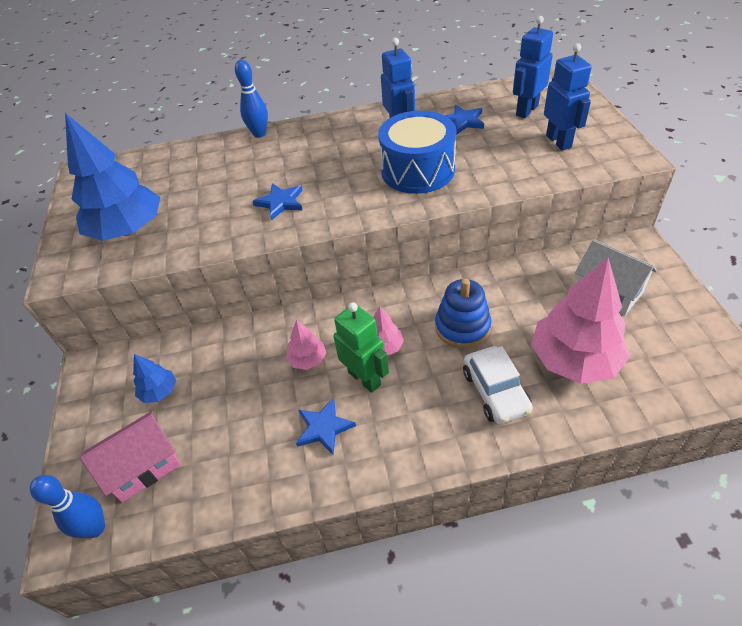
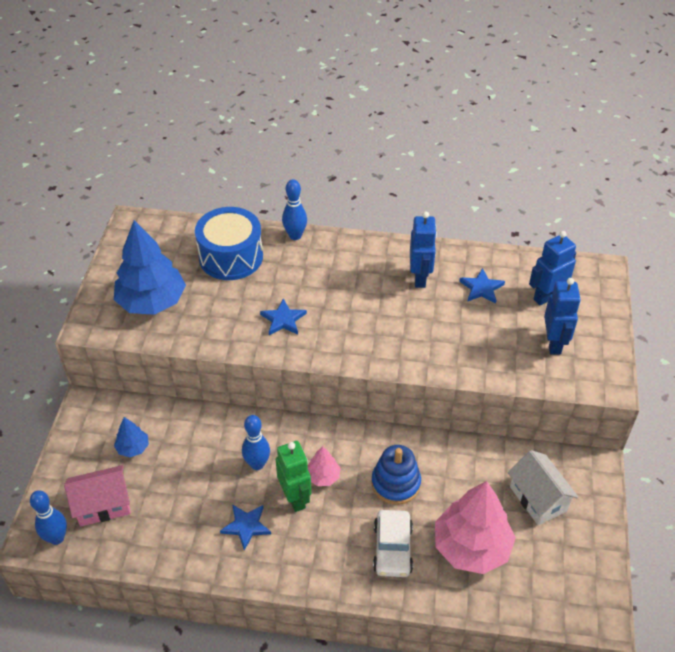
camera: 15 degrees right, 0 degrees up
(307, 359) = (257, 464): pink tree -> blue bowling pin
(417, 170) = (413, 329): blue drum -> blue drum (231, 257)

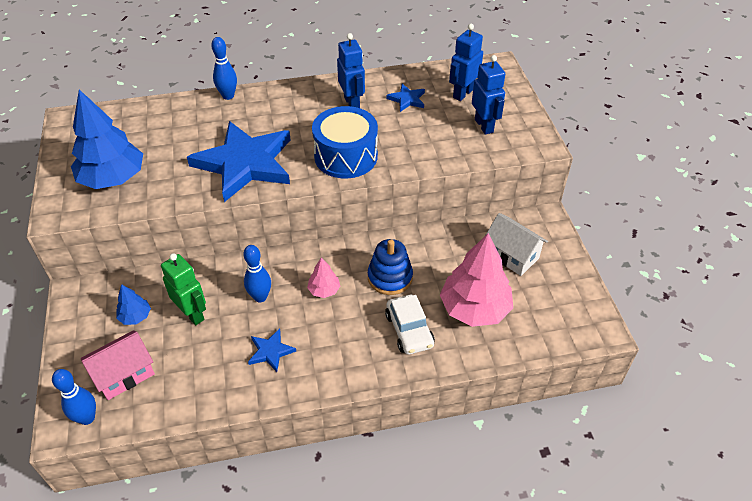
camera: 20 degrees left, 0 degrees up
(231, 257) = (175, 125): blue drum -> blue drum (346, 156)
(283, 320) = (245, 163): blue star -> blue star, size x2.42
(295, 498) = (306, 314): green robot -> green robot (192, 314)

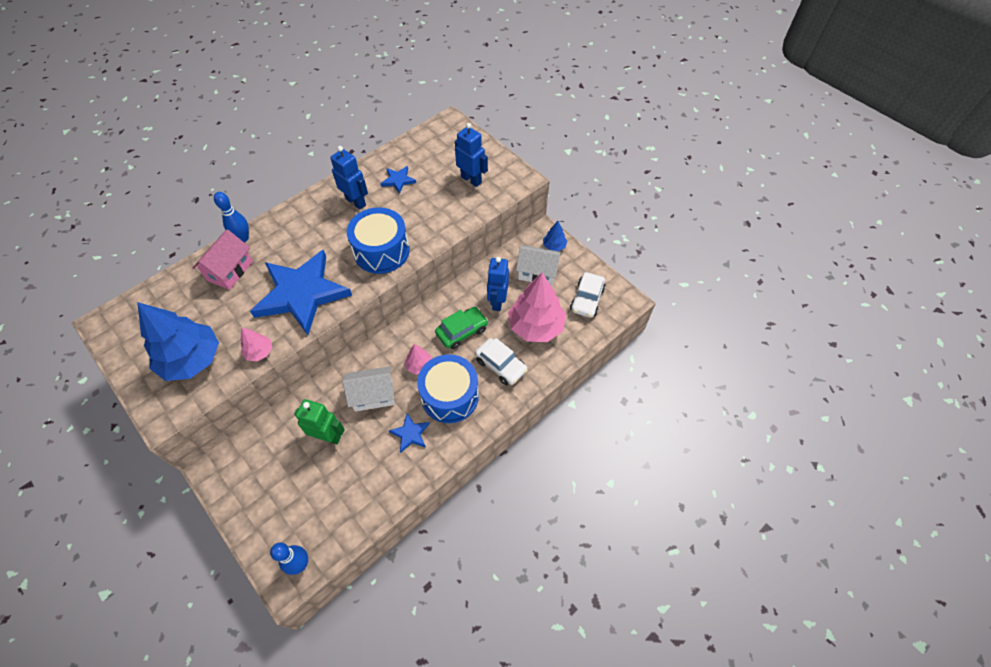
camera: 30 degrees left, 10 degrees up
(124, 374) = (306, 514): pink house -> pink house (230, 271)
(135, 316) = (281, 463): blue tree -> blue tree (554, 246)
(172, 197) = (259, 352): none -> pink tree
(260, 297) = (373, 395): blue bowling pin -> white house
(335, 334) = (450, 396): none -> blue drum
(390, 277) = (462, 331): blue stacking toy -> green car
(462, 93) = (438, 158): blue robot -> blue robot (497, 301)
(553, 308) = (587, 299): none -> white car

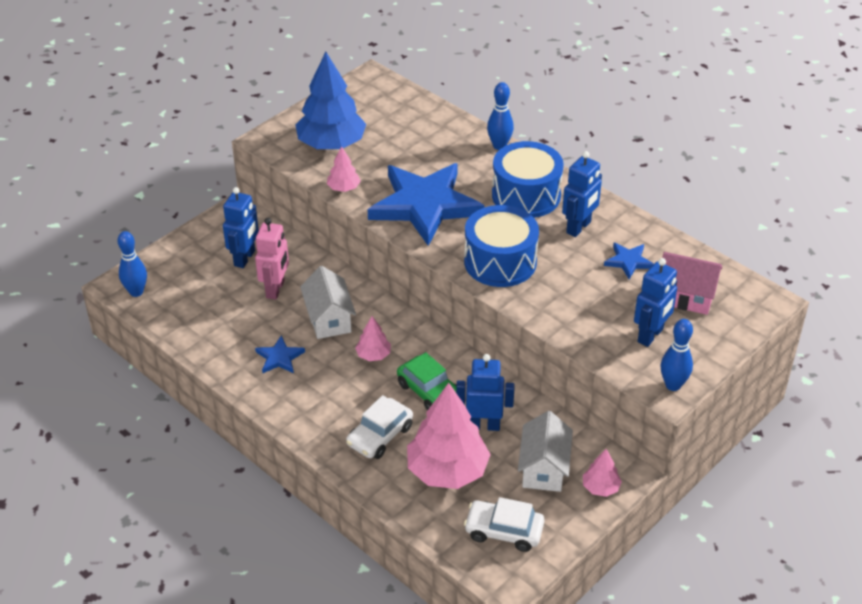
camera: 85 degrees right, 15 degrees down
(230, 271) = (450, 146): pink house -> pink house (685, 297)
(281, 462) = (245, 258): none -> blue robot
(328, 436) = (276, 289): green robot -> pink robot
(450, 396) = (331, 388): blue drum -> blue drum (526, 195)
(516, 176) = (673, 385): none -> blue bowling pin
(554, 246) = (600, 487): blue tree -> pink tree

